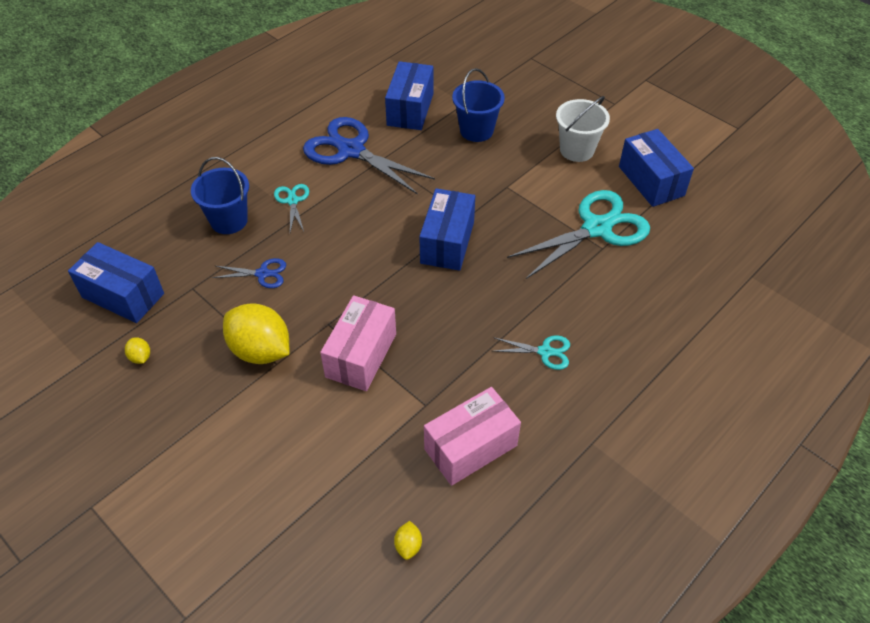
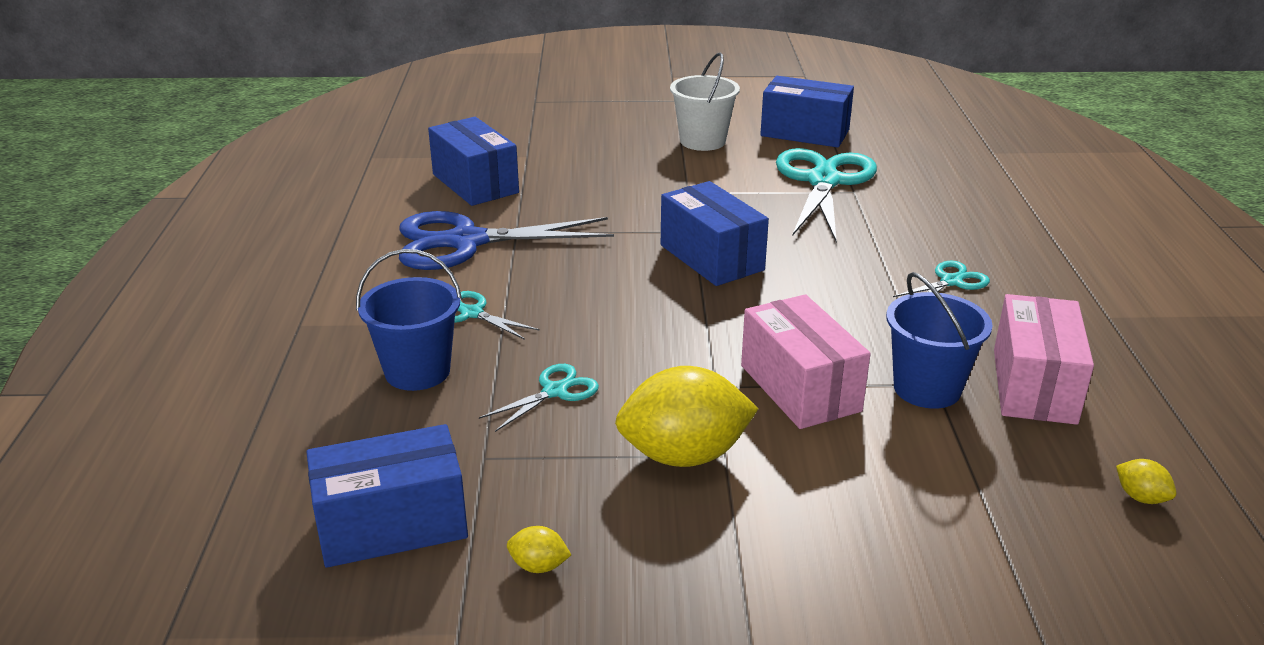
camera: 45 degrees left, 20 degrees down
(262, 274) = (555, 391): blue scissors -> turquoise scissors
(476, 130) = (579, 169): blue bucket -> blue bucket (927, 388)

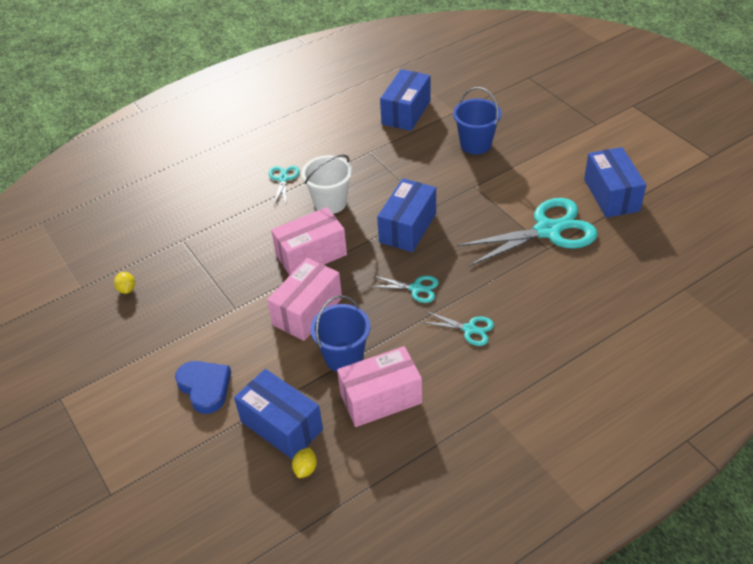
camera: 60 degrees right, 15 degrees up
(392, 525) = (125, 239): blue box -> blue box (281, 425)
(417, 371) = (226, 189): blue bucket -> blue bucket (475, 144)
(466, 242) = (344, 142): blue scissors -> none
(555, 391) = (242, 235): turquoise scissors -> turquoise scissors (416, 288)
(678, 345) = (311, 255): none -> pink box
(684, 455) = (225, 296): yellow lemon -> none
(703, 141) = (548, 161): white bucket -> white bucket (330, 203)
(889, 546) = (205, 387): none -> blue heart

